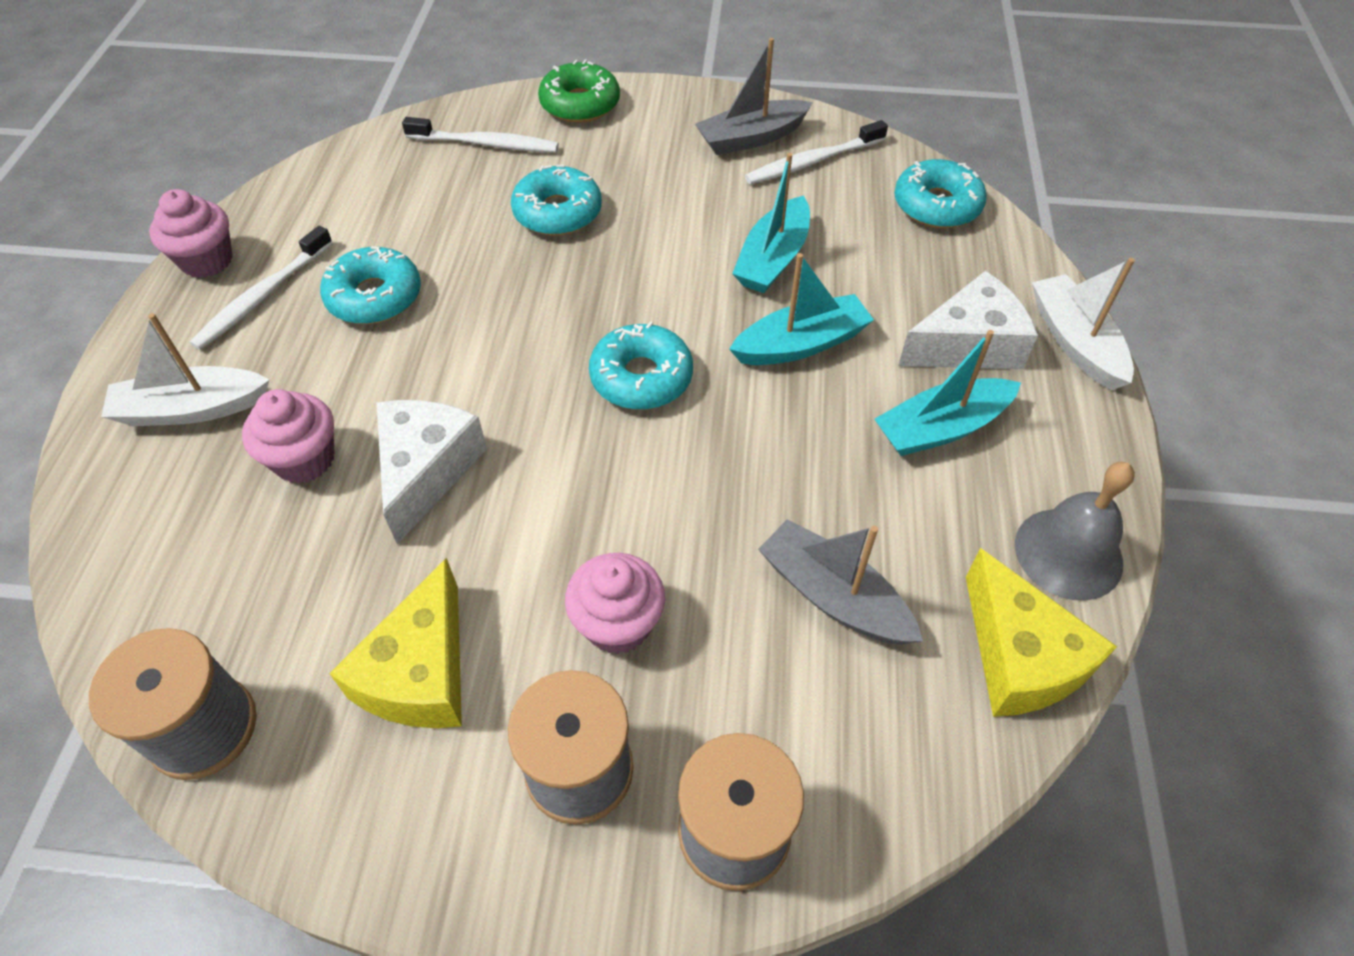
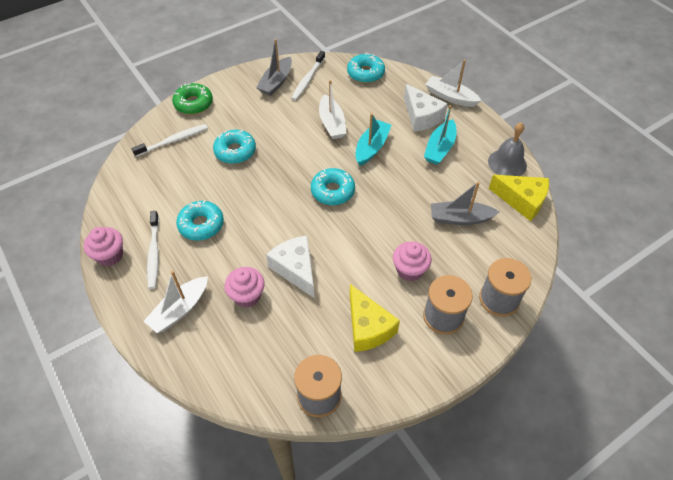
camera: 40 degrees left, 0 degrees up
(773, 259) = (332, 123): turquoise boat -> white boat
(968, 344) = (421, 116): white cheese -> white cheese turned 120 degrees clockwise

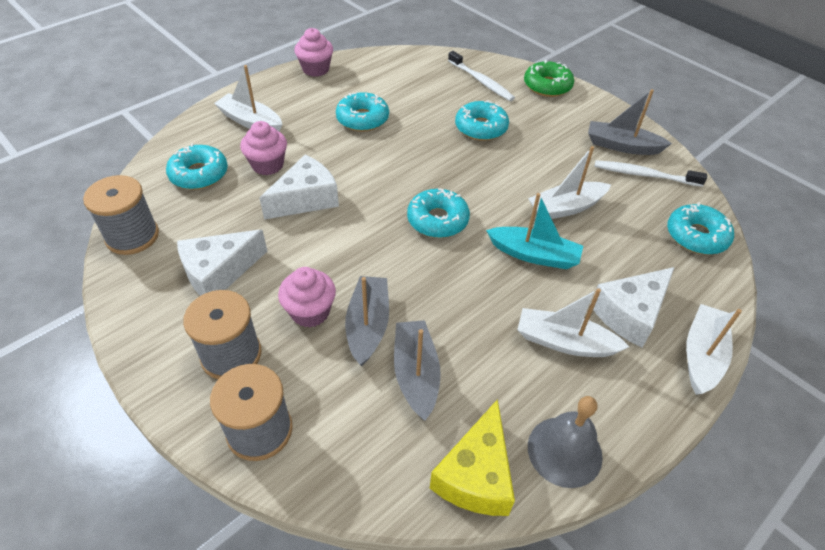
camera: 80 degrees right, 5 degrees down
(154, 253) = (321, 94): white toothbrush -> none
(247, 349) = (199, 174): none -> turquoise donut
(368, 327) = (219, 273): yellow cheese -> white cheese
(423, 239) = (368, 325): none -> grey boat
(440, 148) = (564, 342): turquoise boat -> white boat

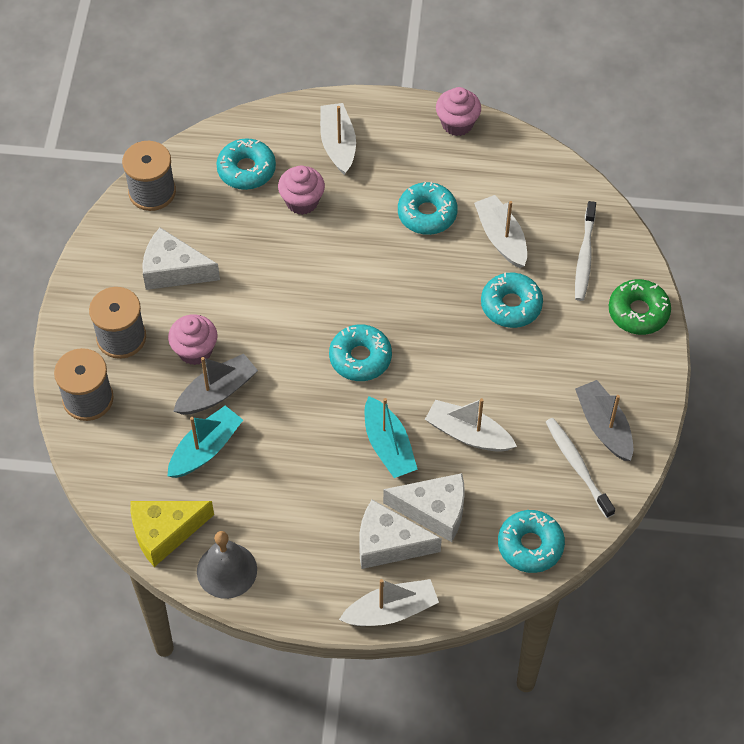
camera: 50 degrees right, 10 degrees up
(306, 199) = (293, 257): white cheese -> white cheese (434, 511)
(416, 374) = (205, 449): grey boat -> turquoise boat
(564, 342) = (318, 518): white boat -> white boat (501, 238)

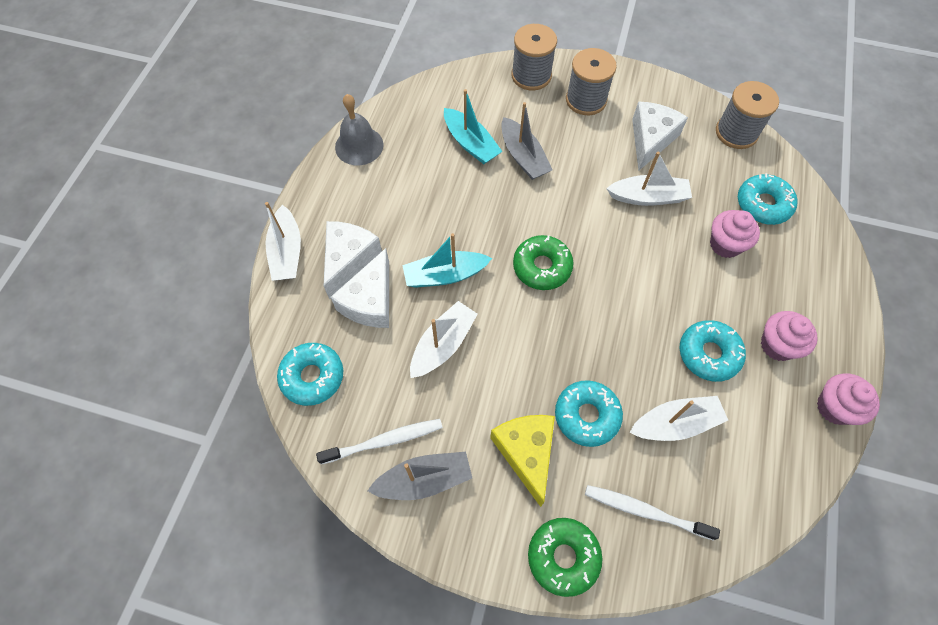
camera: 100 degrees right, 5 degrees up
(165, 533) = (402, 111): yellow cheese -> yellow cheese (526, 453)
(195, 350) = (567, 146): pink cupcake -> pink cupcake (777, 345)
(338, 144) = (798, 285): white boat -> white boat (648, 197)
(360, 358) = (542, 267): turquoise donut -> green donut

